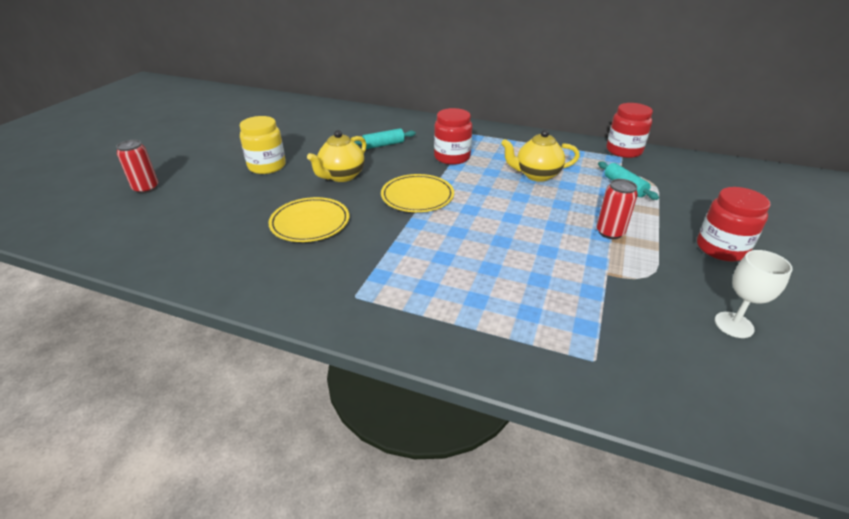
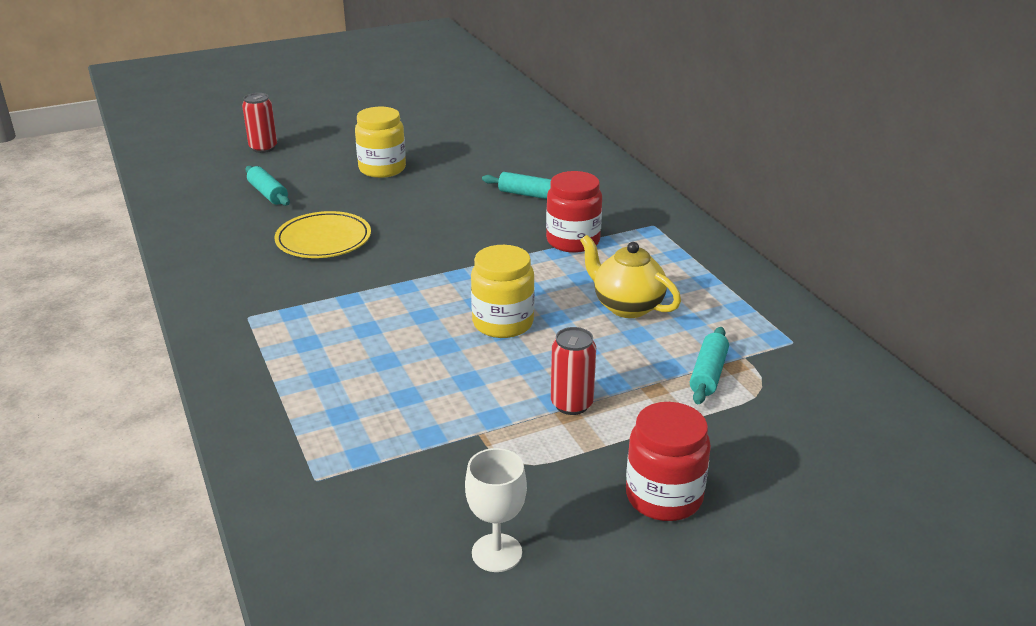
camera: 45 degrees right, 5 degrees down
(210, 214) = (268, 194): none -> turquoise rolling pin
(341, 176) = (426, 209): yellow teapot -> none
(417, 196) = (455, 263): yellow plate -> none
(503, 213) = (503, 323): none -> yellow jar
(624, 151) = (815, 337): red jar -> none

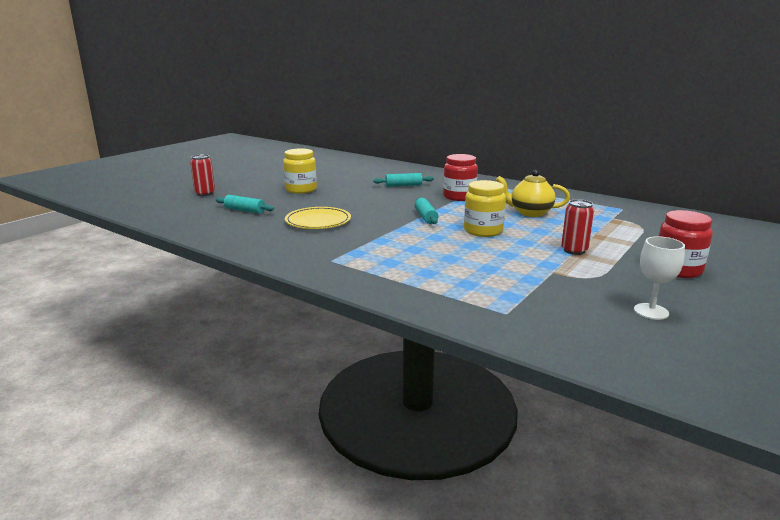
camera: 30 degrees left, 10 degrees down
(708, 374) = (610, 226): turquoise rolling pin -> turquoise rolling pin (426, 217)

